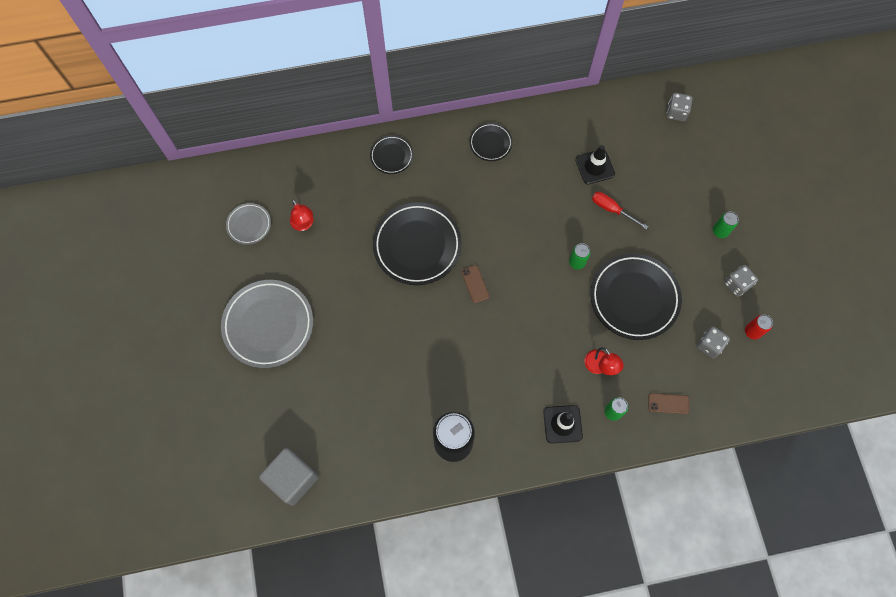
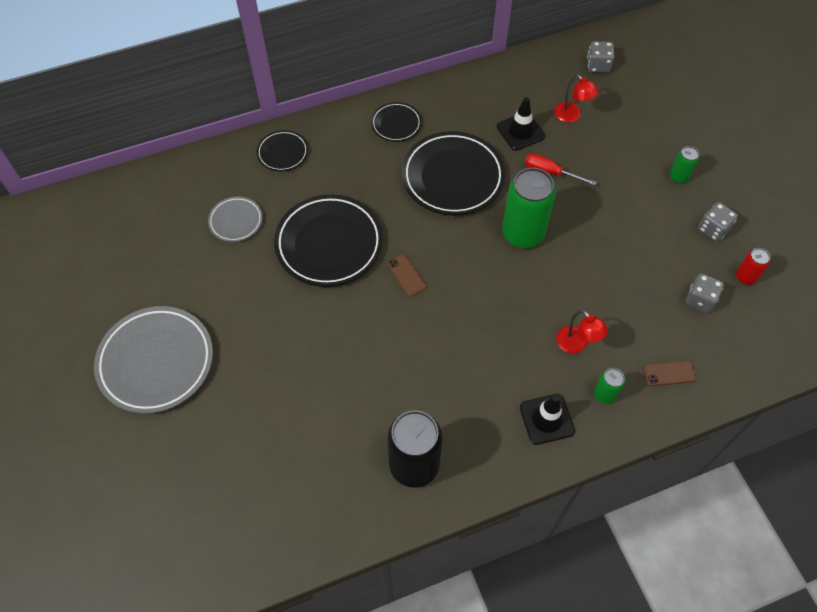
camera: 10 degrees left, 10 degrees down
(249, 225) = (118, 251): grey plate -> grey plate (236, 221)
(293, 479) = (211, 547): grey cube -> none
(304, 224) = (187, 241): red lamp -> red lamp (571, 116)
(577, 262) = (523, 233): green can -> green can, size x2.09
(634, 298) = (599, 262): black plate -> black plate (453, 177)

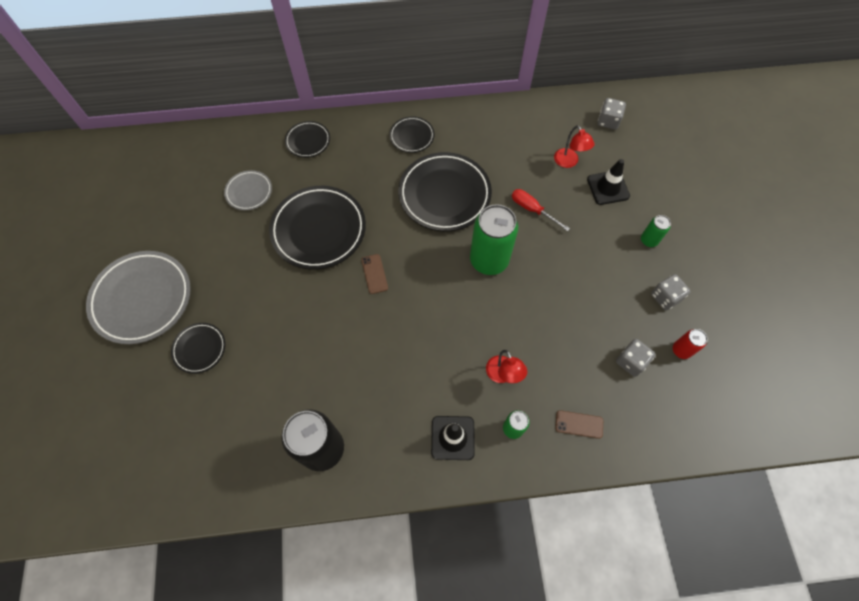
camera: 15 degrees right, 5 degrees up
(242, 398) = (200, 349): none -> black plate
(520, 131) = (518, 166): black traffic cone -> black traffic cone (608, 188)

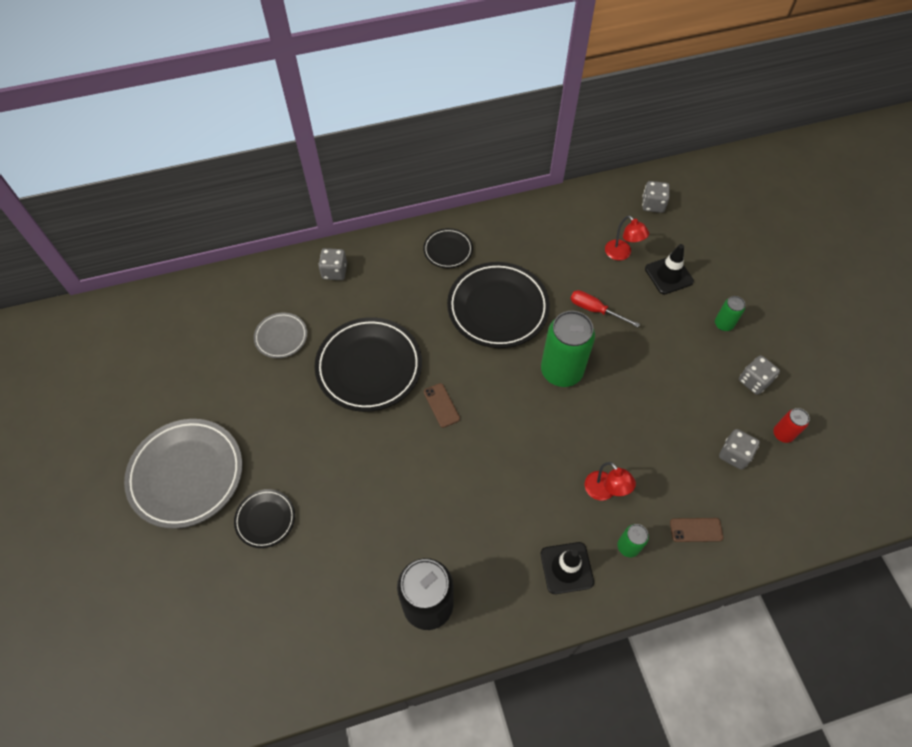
camera: 10 degrees left, 5 degrees down
(308, 141) = (334, 271): black plate -> grey dice

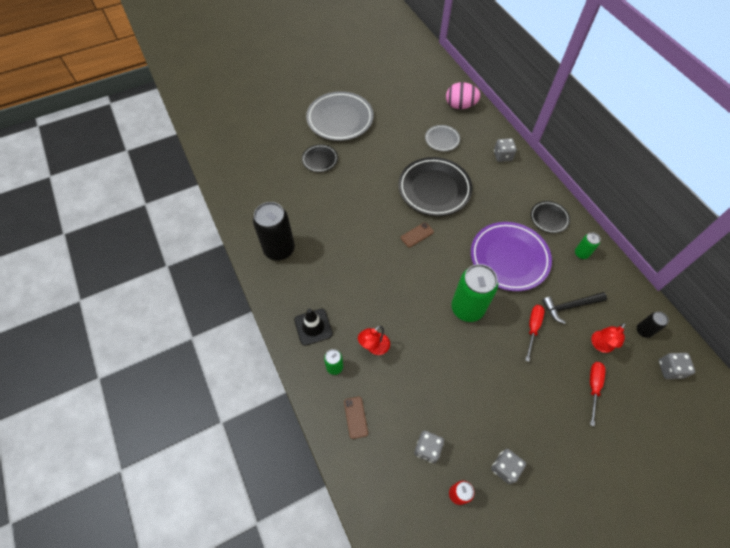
camera: 80 degrees right, 0 degrees up
(223, 298) = (460, 106): none -> pink egg
(498, 308) = (509, 258): black plate -> purple plate
(572, 266) = (570, 306): none -> black hammer
(608, 211) = (643, 331): none -> black can
(668, 275) = (593, 387): black traffic cone -> red screwdriver
(723, 324) = (557, 439): green can -> green can (581, 253)

